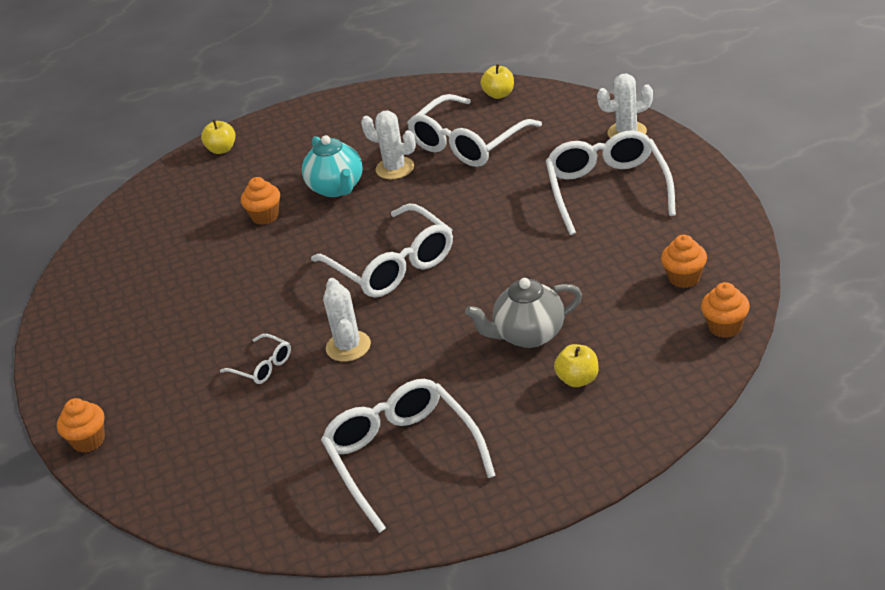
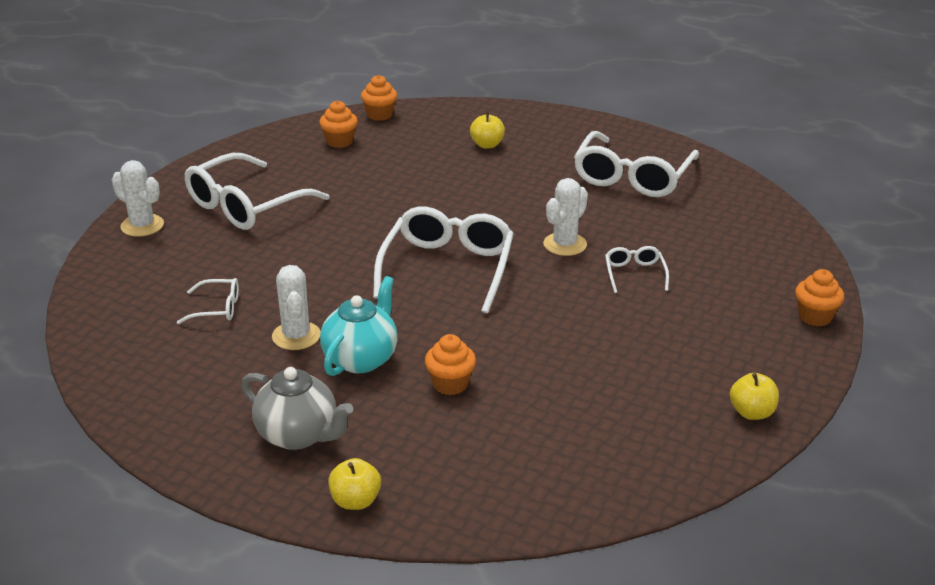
camera: 135 degrees left, 5 degrees down
(467, 143) = (217, 308): white glasses -> white glasses, size x0.47
(499, 94) = (101, 328): yellow apple -> yellow apple (752, 412)
(528, 335) = (464, 176): grey teapot -> grey teapot (298, 435)

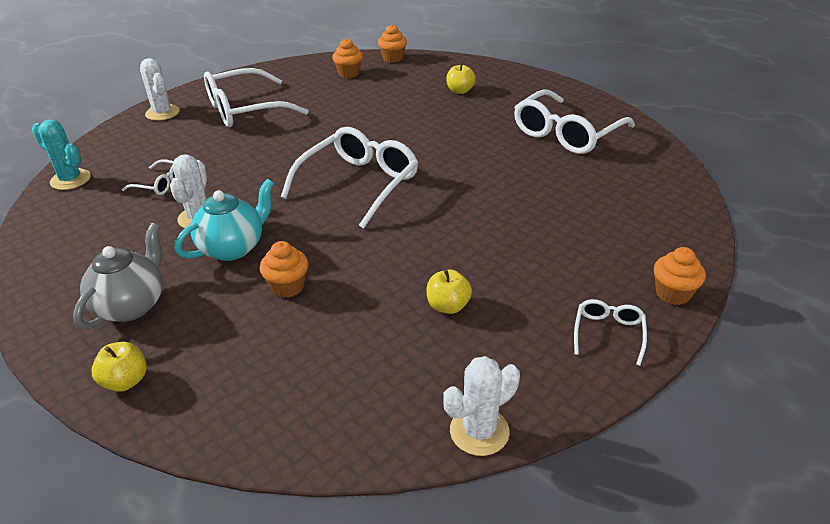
camera: 20 degrees right, 5 degrees up
(98, 323) = (70, 180): none -> turquoise cactus
(298, 435) = (131, 305): grey teapot -> grey teapot turned 120 degrees counterclockwise
(565, 244) = (471, 181): white cactus -> white cactus (479, 431)
(634, 274) = (517, 218): white glasses -> white glasses (608, 333)
(752, 412) = (551, 383): yellow apple -> yellow apple (448, 306)

